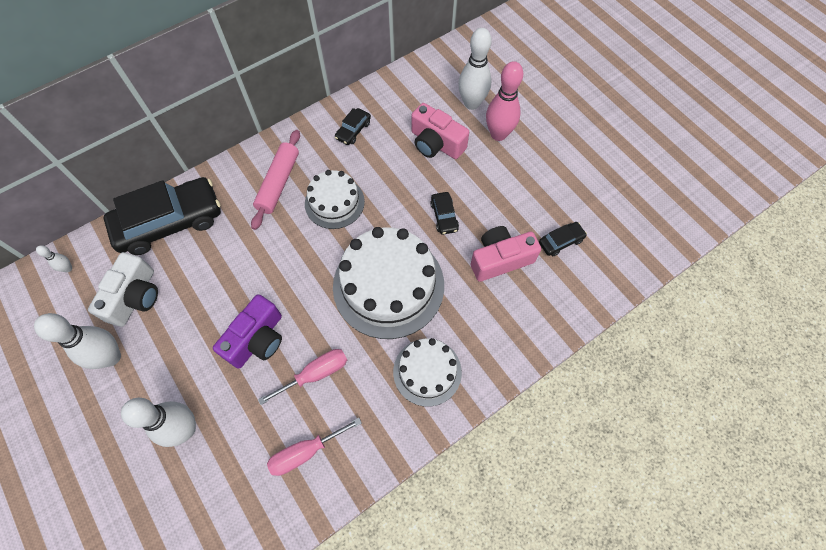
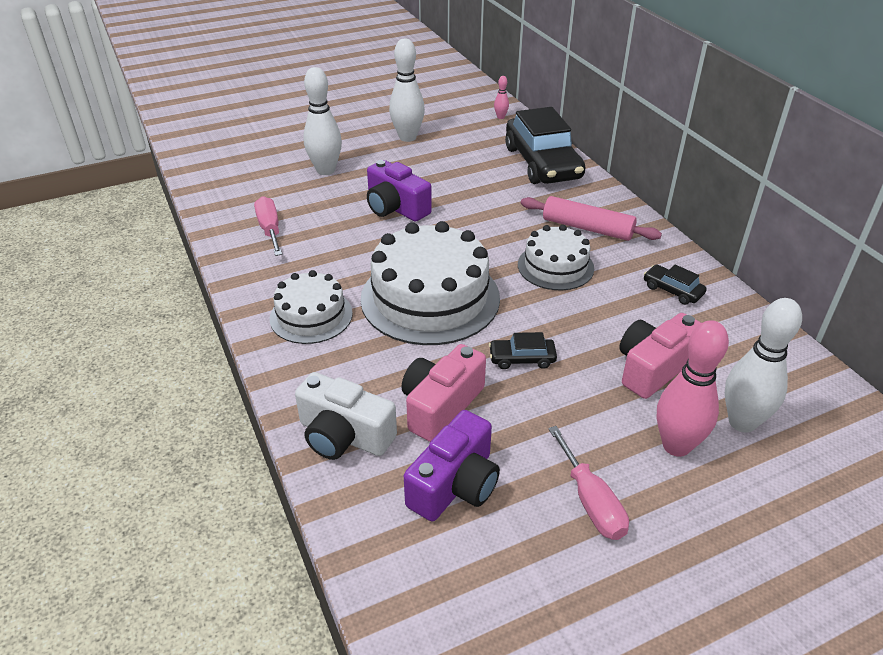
camera: 100 degrees right, 25 degrees down
(68, 268) = (500, 117): white bowling pin -> pink bowling pin
(135, 297) = (462, 147): white camera -> white camera (344, 435)
(315, 374) = (344, 240): pink screwdriver -> pink screwdriver (591, 501)
(500, 259) = (440, 406): pink camera -> pink camera turned 135 degrees counterclockwise
(560, 241) = (455, 484): black car -> purple camera

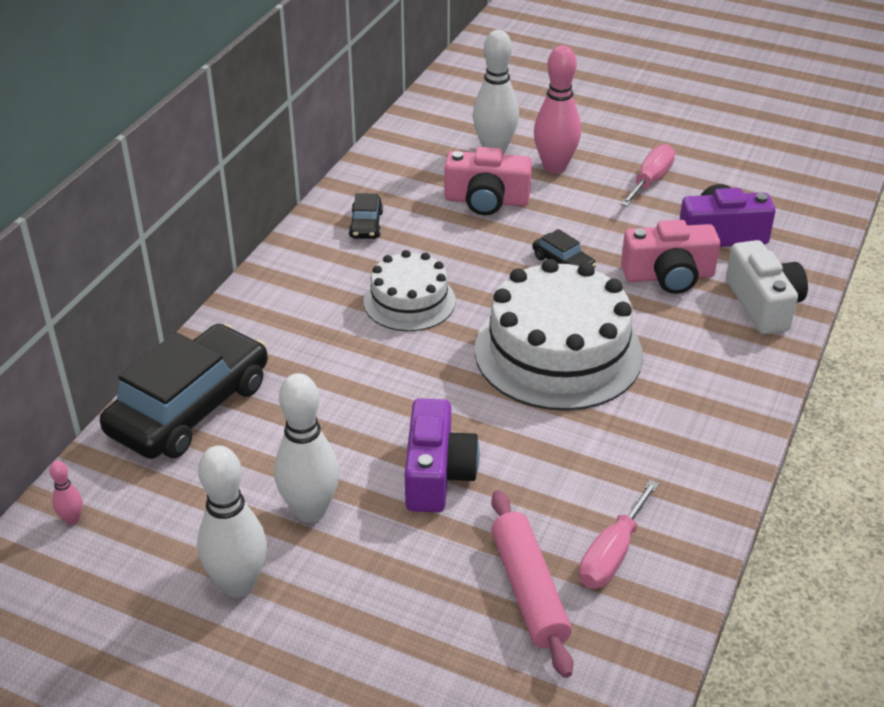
camera: 130 degrees left, 0 degrees up
(311, 316) = (685, 411): white cake -> none
(326, 170) = (426, 608): white bowling pin -> white bowling pin (310, 511)
(587, 228) = (313, 310): pink rolling pin -> pink rolling pin (528, 590)

